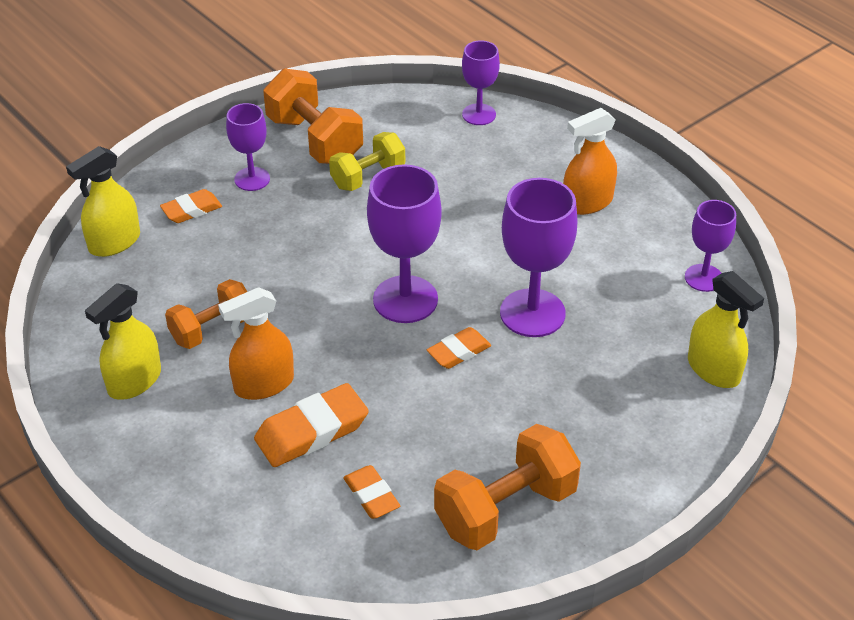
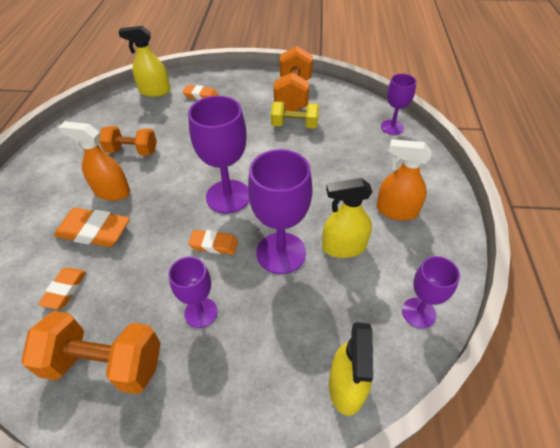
camera: 45 degrees right, 5 degrees up
(134, 381) = (73, 152): yellow spray bottle -> yellow spray bottle (343, 247)
(252, 179) = (243, 97): purple goblet -> purple goblet (201, 312)

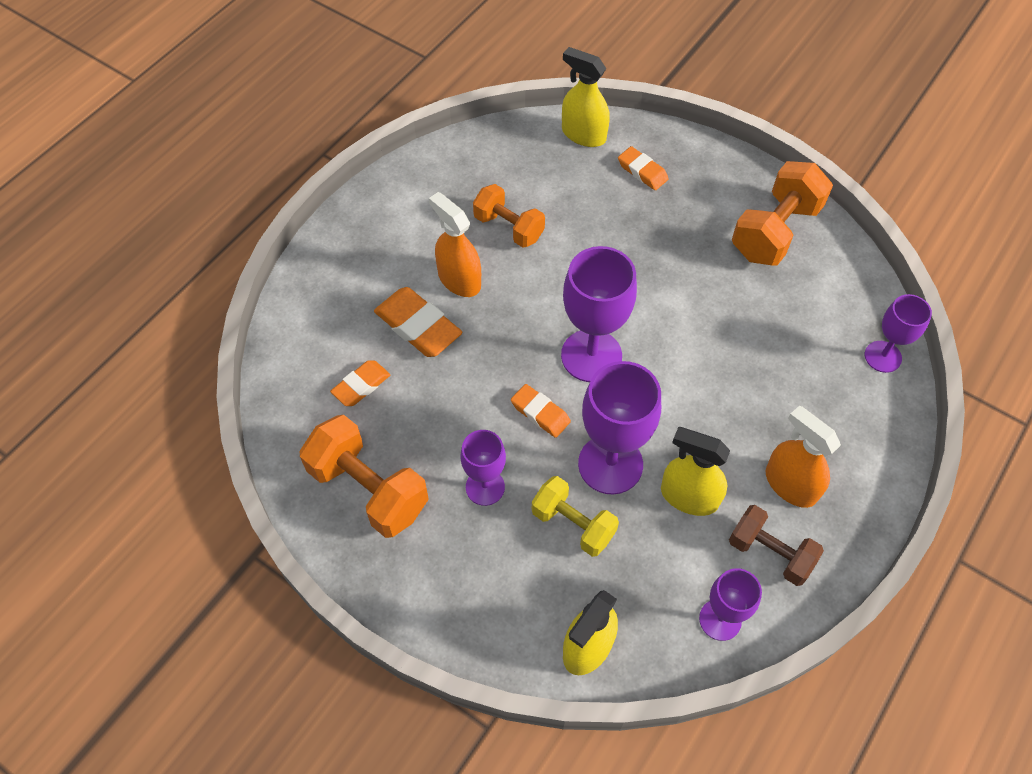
camera: 30 degrees right, 10 degrees up
(294, 125) = (743, 286): yellow dumbbell -> yellow dumbbell (573, 524)
(415, 254) = (770, 553): none -> brown dumbbell

